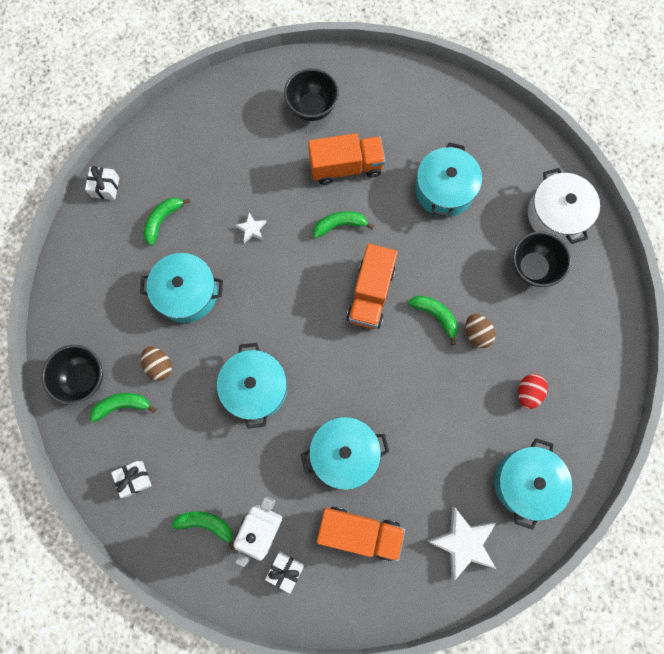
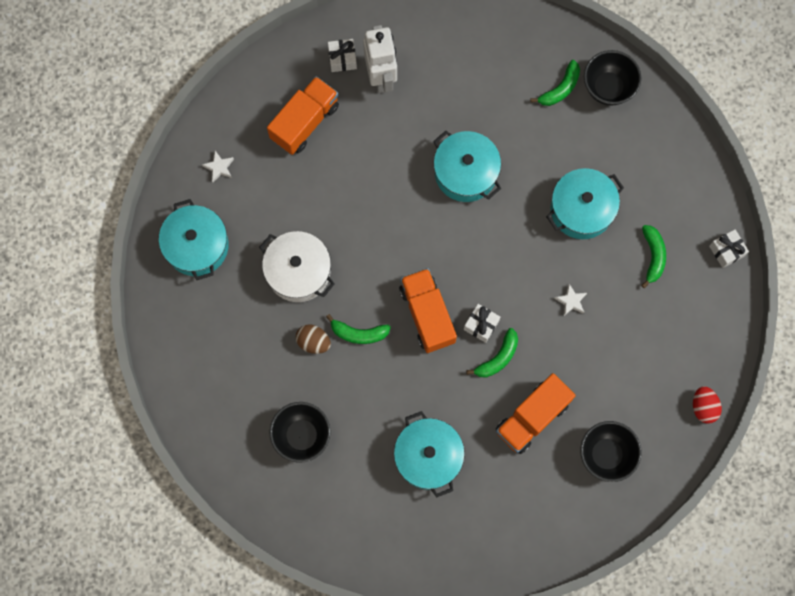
camera: 145 degrees right, 0 degrees up
(134, 479) = (506, 44): white gift -> white gift (481, 325)
(159, 365) = (556, 138): brown egg -> none
(206, 524) = (426, 50): green banana -> none
(344, 453) = (357, 171): turquoise pot -> none
(359, 532) = (305, 122): orange truck -> orange truck turned 150 degrees clockwise
(463, 543) = (219, 167): white star -> white star, size x0.49
(528, 392) = (239, 320): red egg -> red egg (703, 407)
(556, 215) = (311, 503): white pot -> white pot (298, 271)

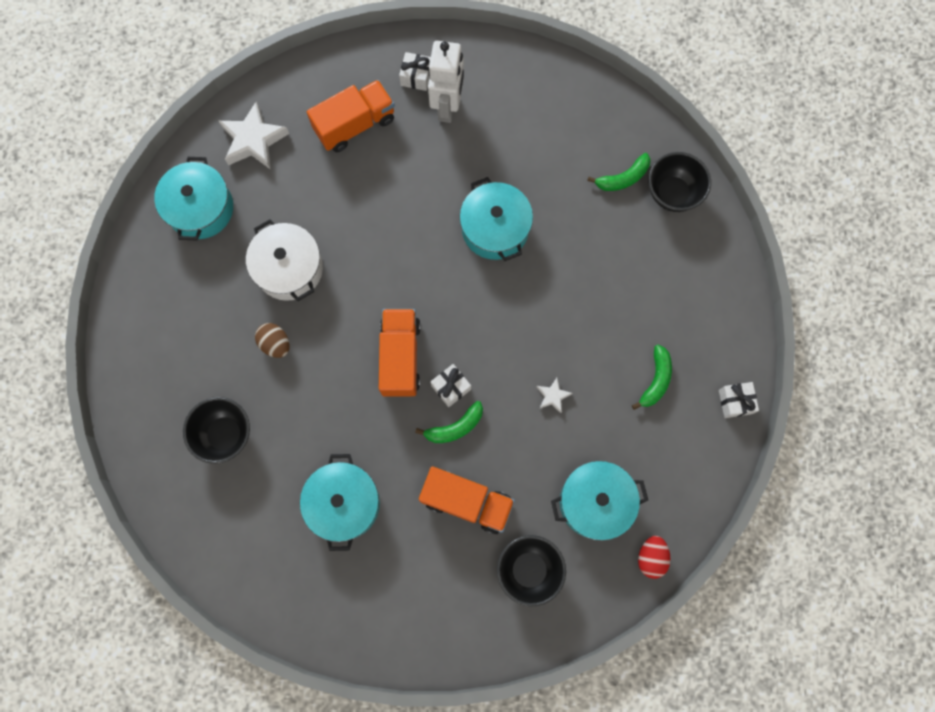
camera: 20 degrees right, 0 degrees up
(219, 167) = (254, 140): white star -> white star, size x2.03
(359, 333) = (324, 351): green banana -> none
(532, 417) = (466, 502): orange truck -> orange truck turned 135 degrees counterclockwise
(581, 209) = (599, 306): turquoise pot -> turquoise pot (595, 502)

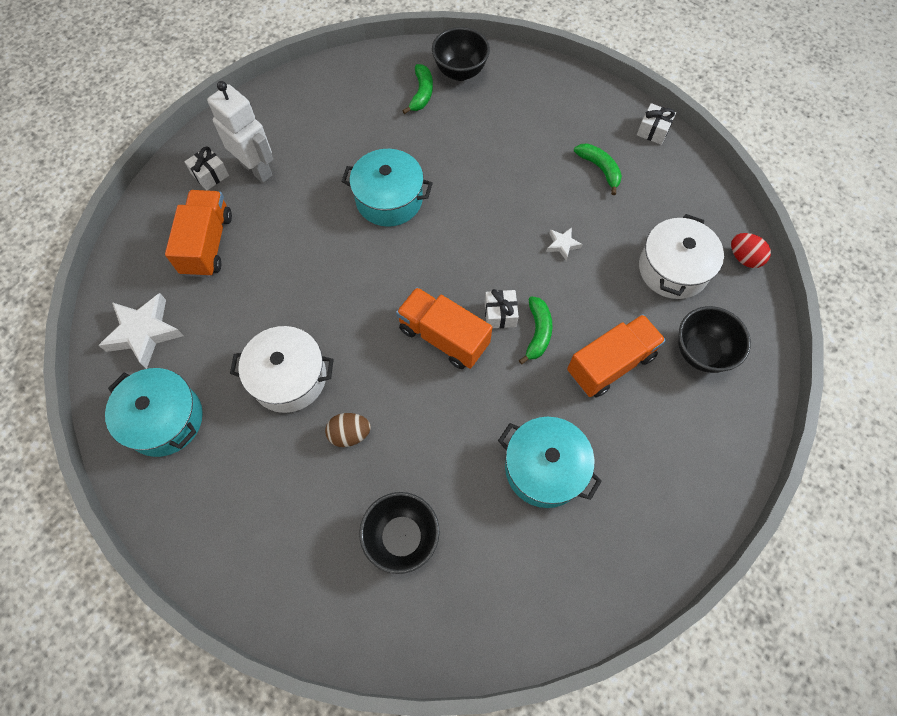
camera: 55 degrees left, 10 degrees down
(595, 502) = (673, 269): turquoise pot -> white pot

